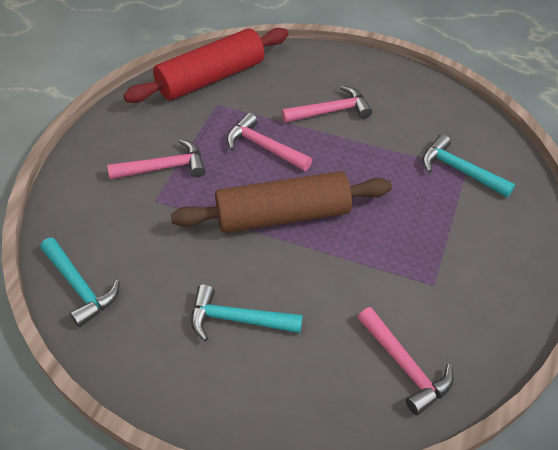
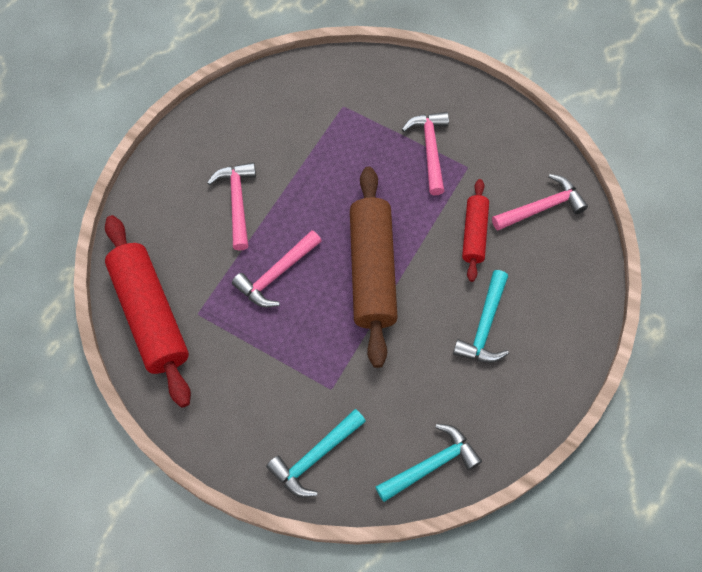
camera: 80 degrees left, 15 degrees up
(164, 168) = (286, 376): pink hammer -> pink hammer (430, 150)
(349, 299) = (474, 234): none -> red rolling pin
(460, 170) = (343, 111): turquoise hammer -> turquoise hammer (315, 456)

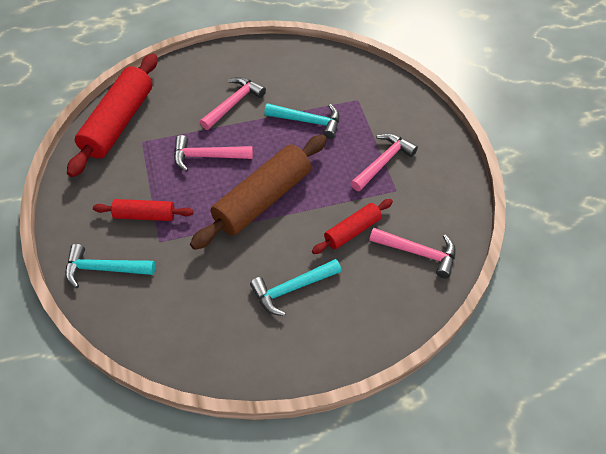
camera: 45 degrees right, 10 degrees down
(289, 378) = (145, 215): none -> red rolling pin
(431, 465) = (159, 336): turquoise hammer -> turquoise hammer (308, 121)

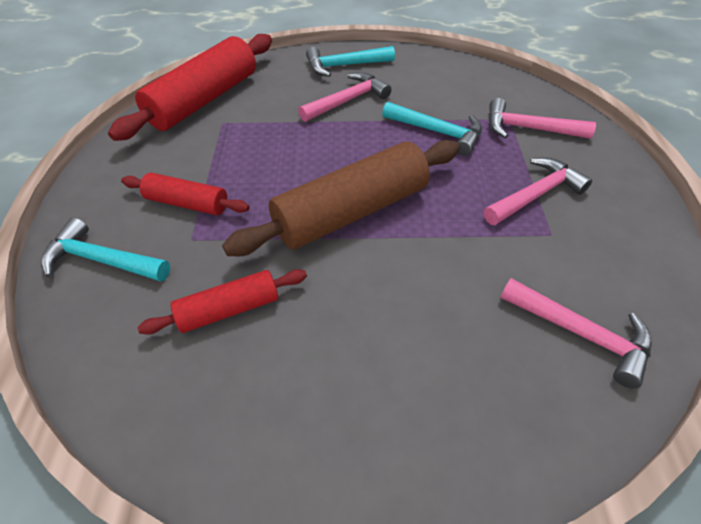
camera: 15 degrees right, 5 degrees down
(207, 156) = (295, 150): pink hammer -> pink hammer (529, 129)
(292, 288) = (360, 347): turquoise hammer -> turquoise hammer (344, 66)
(352, 231) = (474, 278): red rolling pin -> red rolling pin (229, 309)

